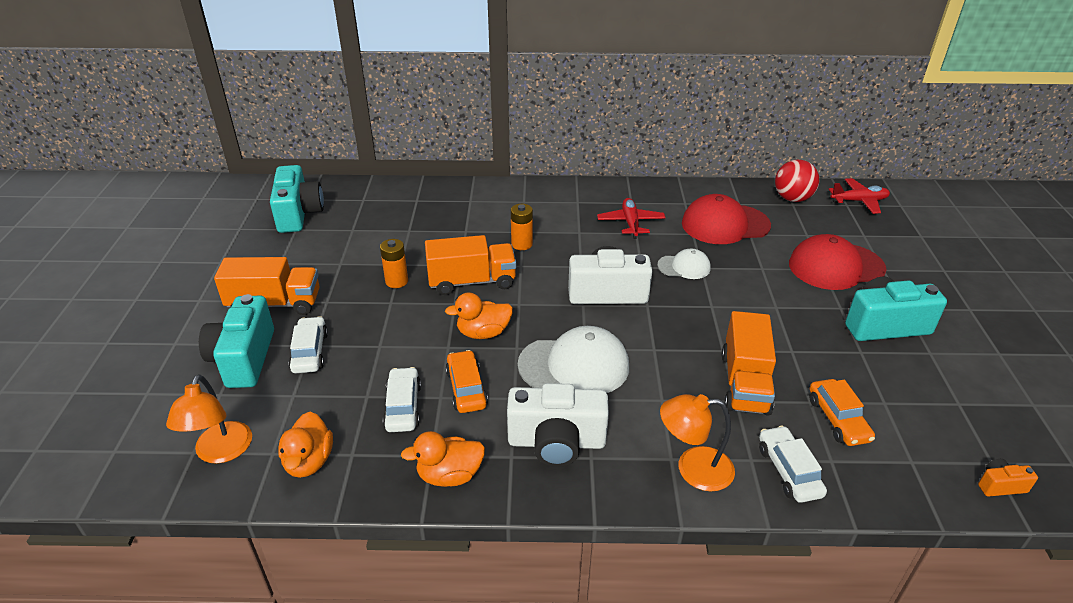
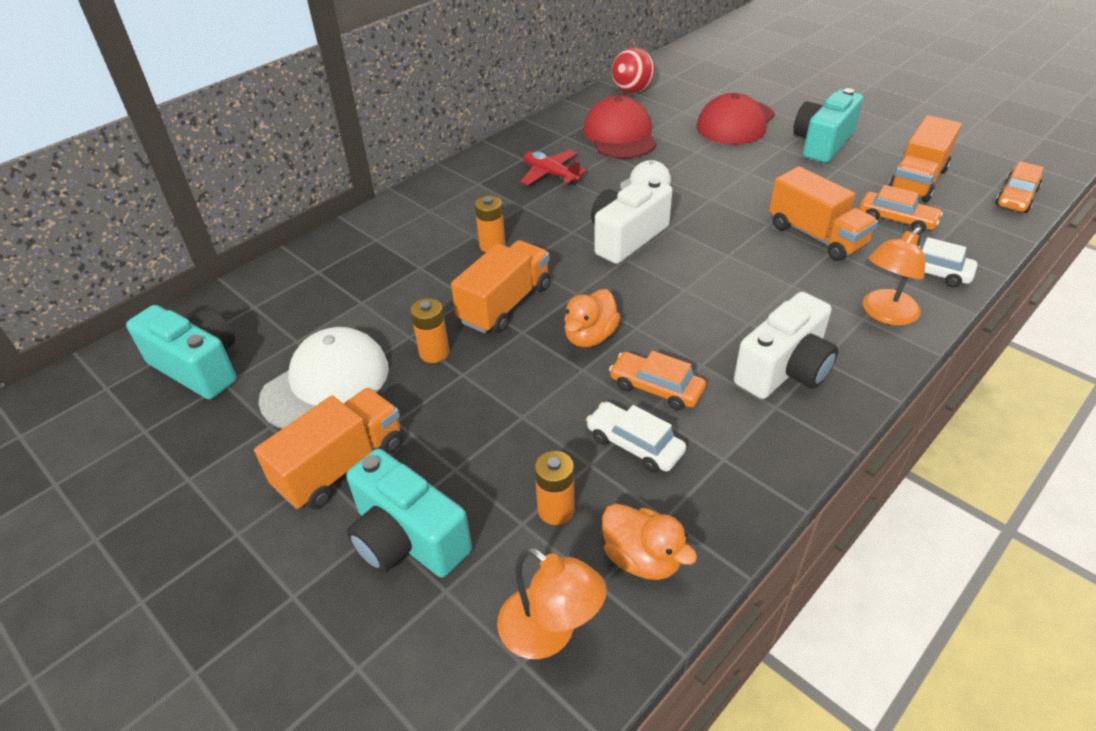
camera: 45 degrees left, 5 degrees up
(310, 352) = (466, 475): white car -> none
(315, 403) = (556, 510): none -> orange battery
(449, 475) = (762, 460): orange duck -> none
(574, 365) = (699, 307): white cap -> white cap (326, 383)
(725, 224) = (620, 135): red cap -> red cap turned 135 degrees clockwise
(859, 201) = (675, 70): red plane -> none
(920, 407) = (917, 180): none -> orange truck
(1000, 485) = (1016, 197): orange camera -> orange car

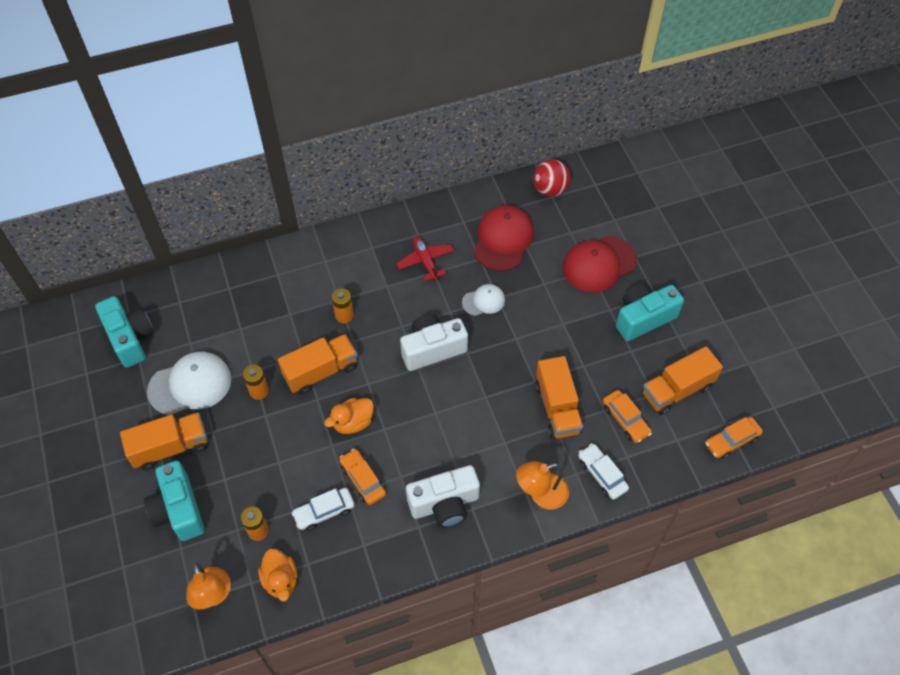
camera: 25 degrees right, 15 degrees up
(634, 445) = (324, 511): white car -> white car turned 90 degrees counterclockwise

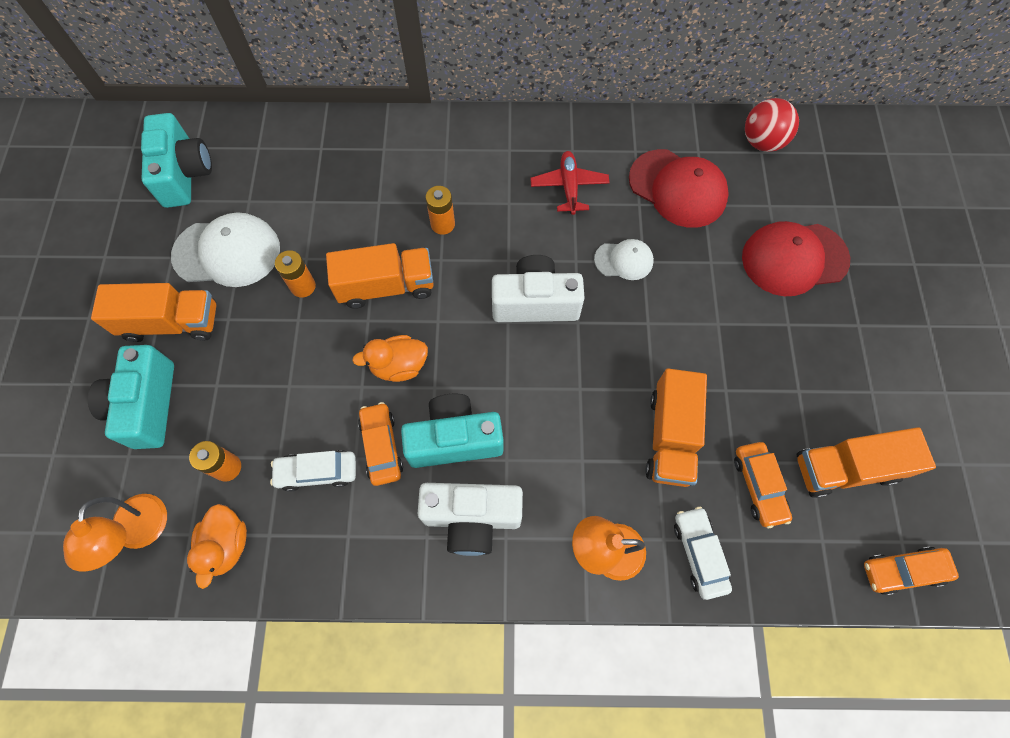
camera: 20 degrees right, 10 degrees up
(503, 239) = (678, 188): red cap -> red cap turned 90 degrees clockwise
(643, 318) = (831, 351): turquoise camera -> turquoise camera (454, 439)

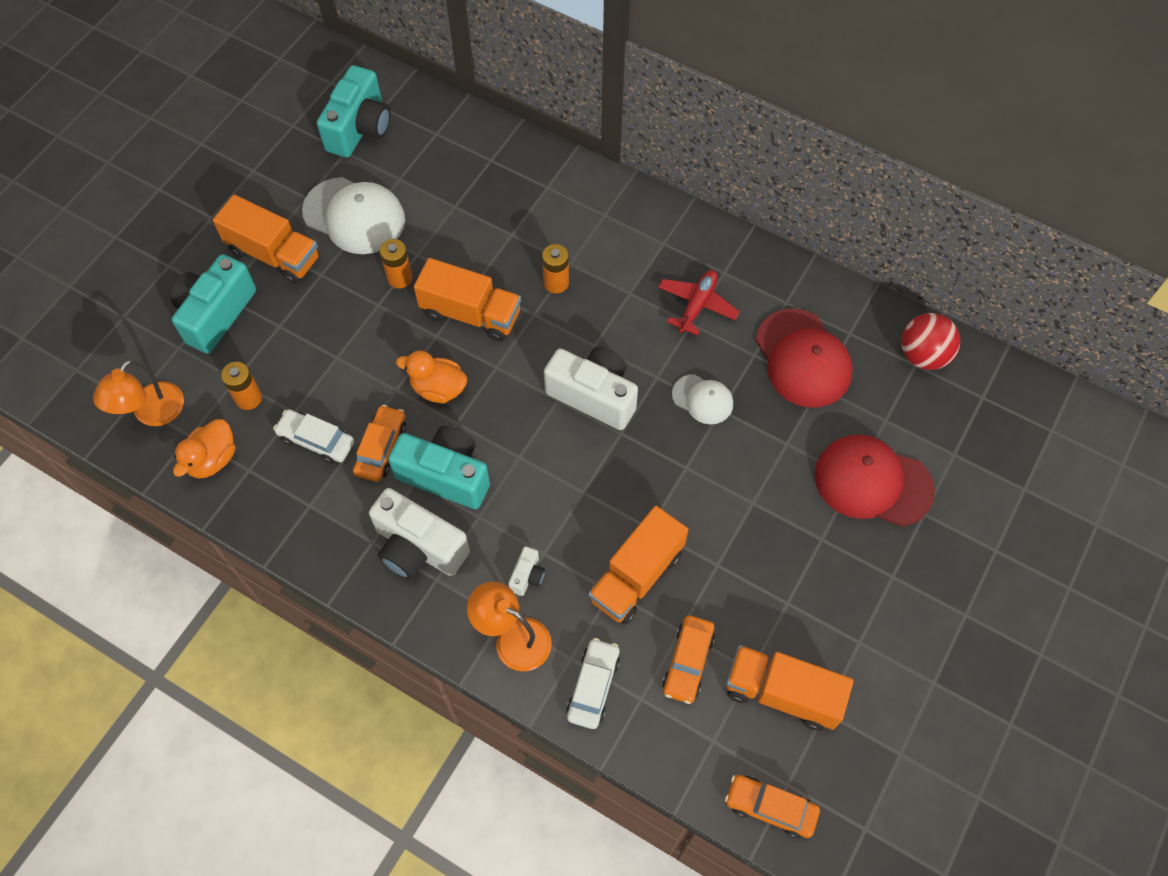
camera: 30 degrees right, 5 degrees down
(582, 489) = (527, 576): none -> white camera

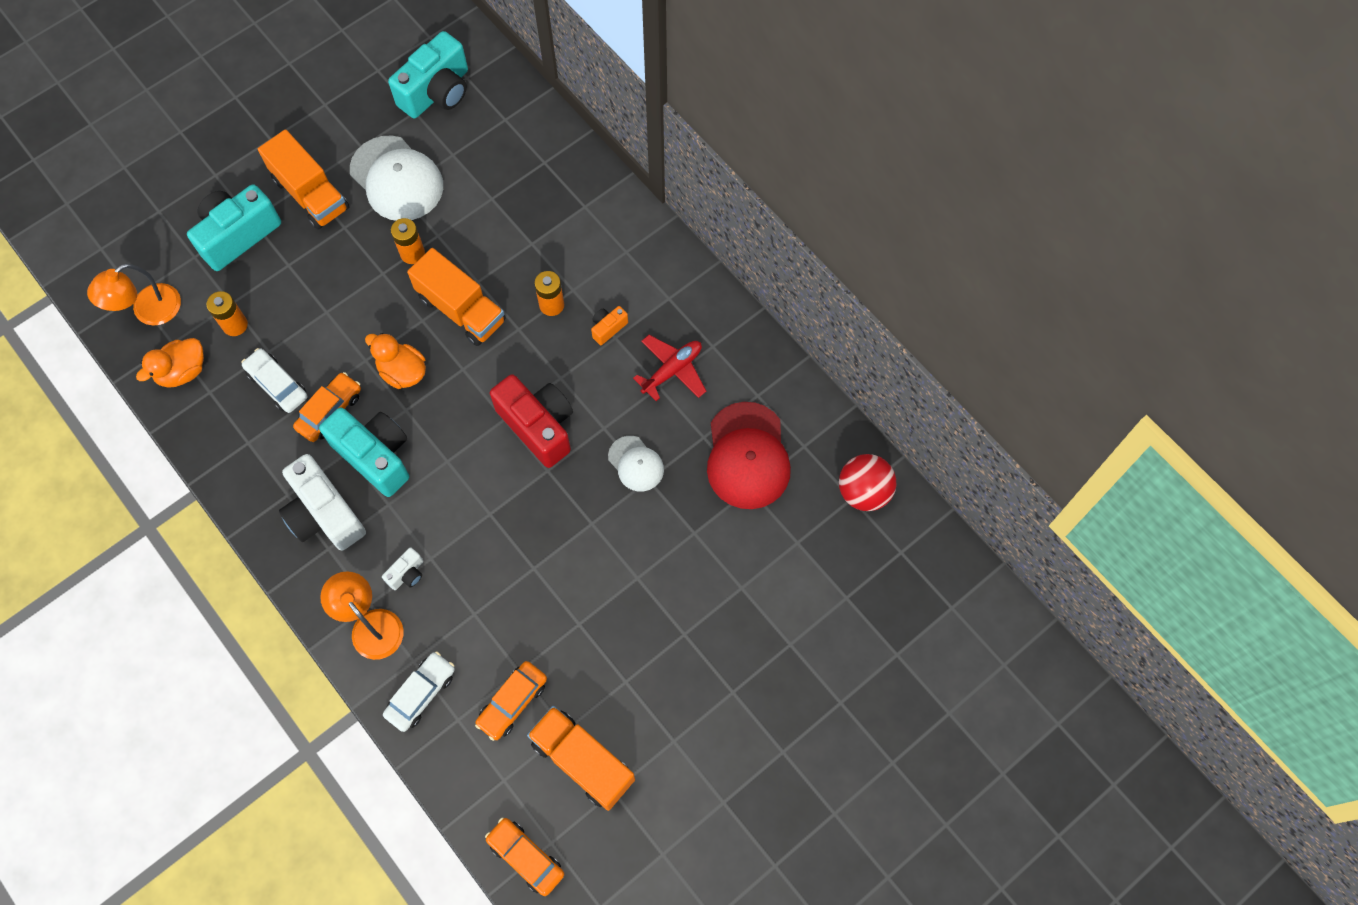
camera: 20 degrees right, 5 degrees up
(594, 395) = (538, 426): white camera -> red camera
(619, 287) = (608, 328): none -> orange camera
(636, 576) = (502, 608): orange truck -> none
(872, 482) = (756, 597): red cap -> none

